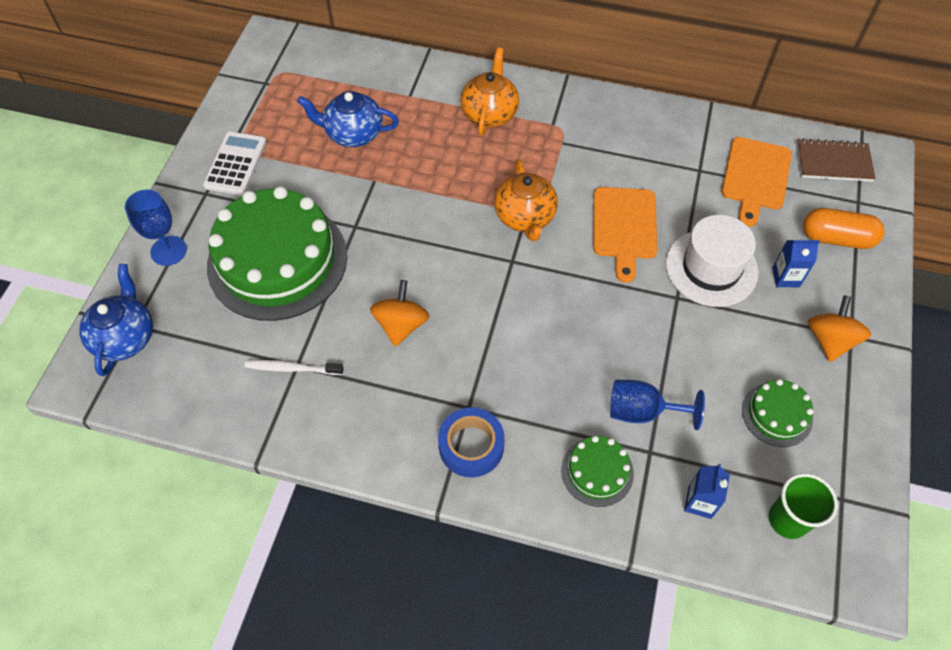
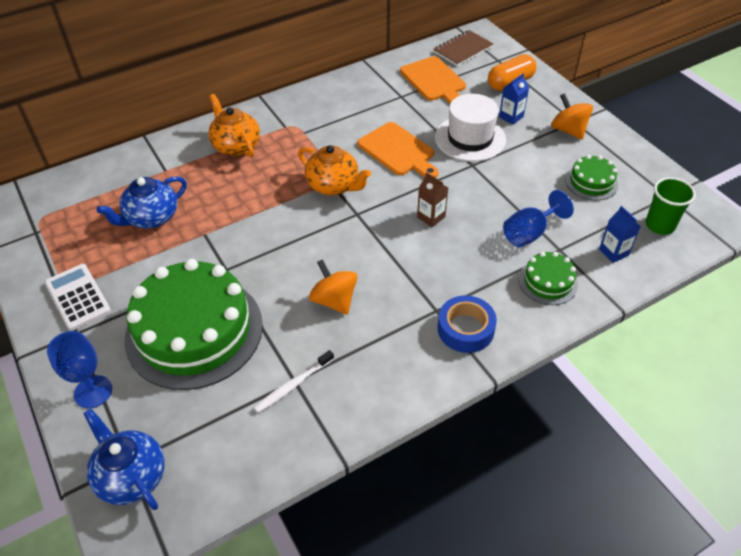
camera: 45 degrees left, 10 degrees down
(571, 318) = (431, 217): none -> brown carton

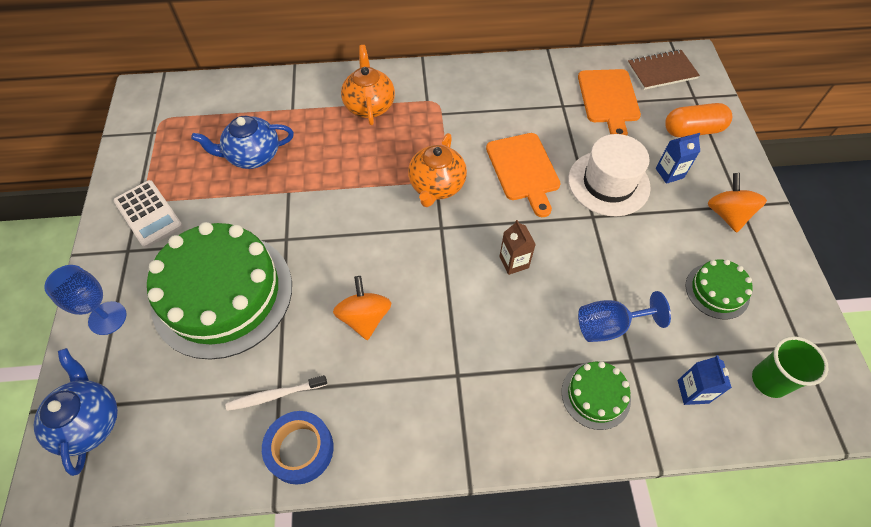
camera: 25 degrees right, 10 degrees up
(78, 297) = (148, 214): white calculator -> white calculator turned 150 degrees clockwise
(333, 186) = (436, 186): orange teapot -> orange teapot turned 45 degrees clockwise
(465, 329) = (475, 412): blue tape -> blue tape (300, 449)

